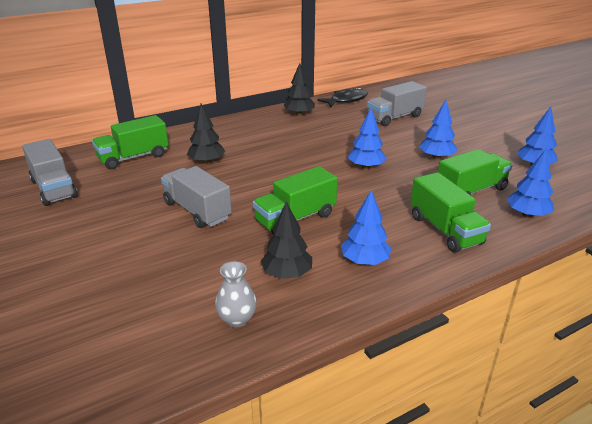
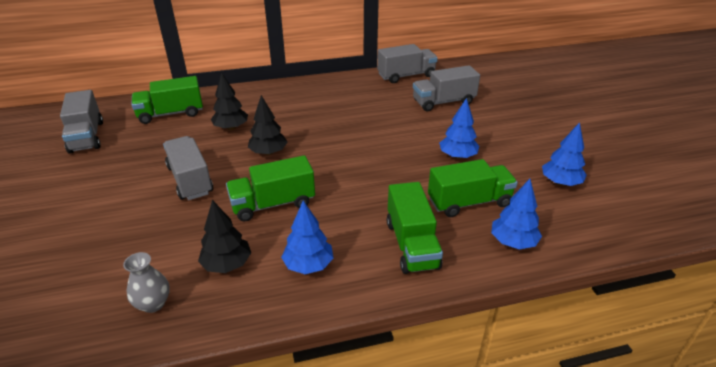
camera: 15 degrees right, 5 degrees up
(299, 114) = (349, 86): black tree -> black tree (268, 152)
(346, 100) = (406, 75): black fish -> grey truck
(366, 167) = (377, 156): blue tree -> none

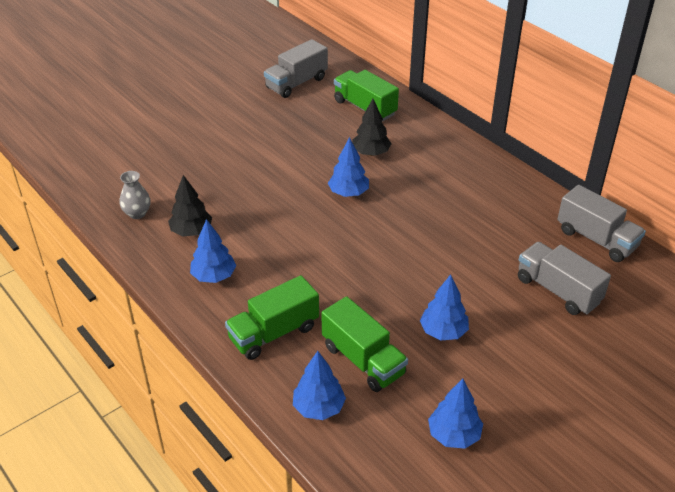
camera: 65 degrees right, 5 degrees up
(190, 180) = (277, 166): grey truck -> none
(268, 152) = (348, 193): black tree -> blue tree
(273, 204) = (276, 226): green truck -> none

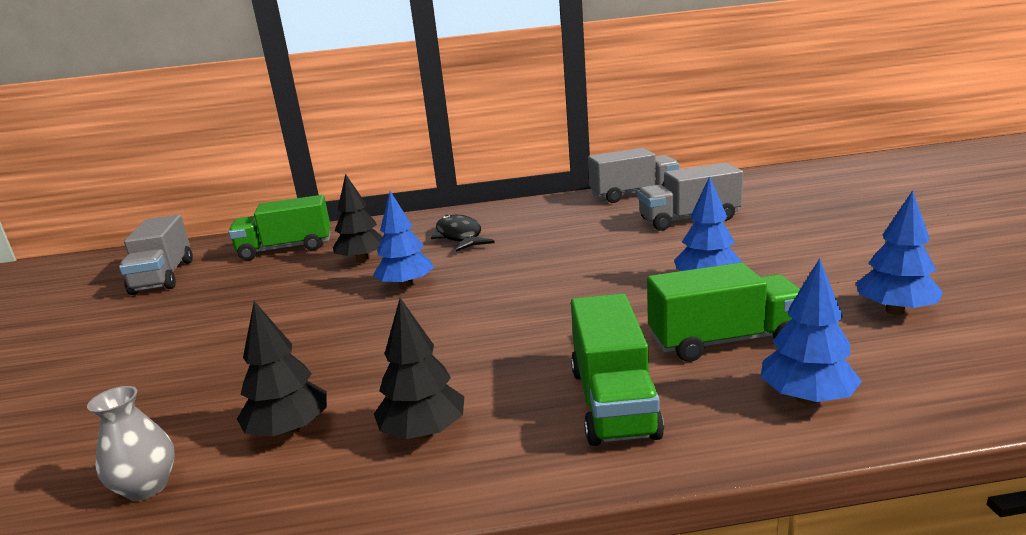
camera: 55 degrees left, 20 degrees down
(214, 276) = (424, 432): blue tree -> black tree
(438, 179) = (460, 237): none -> black fish

